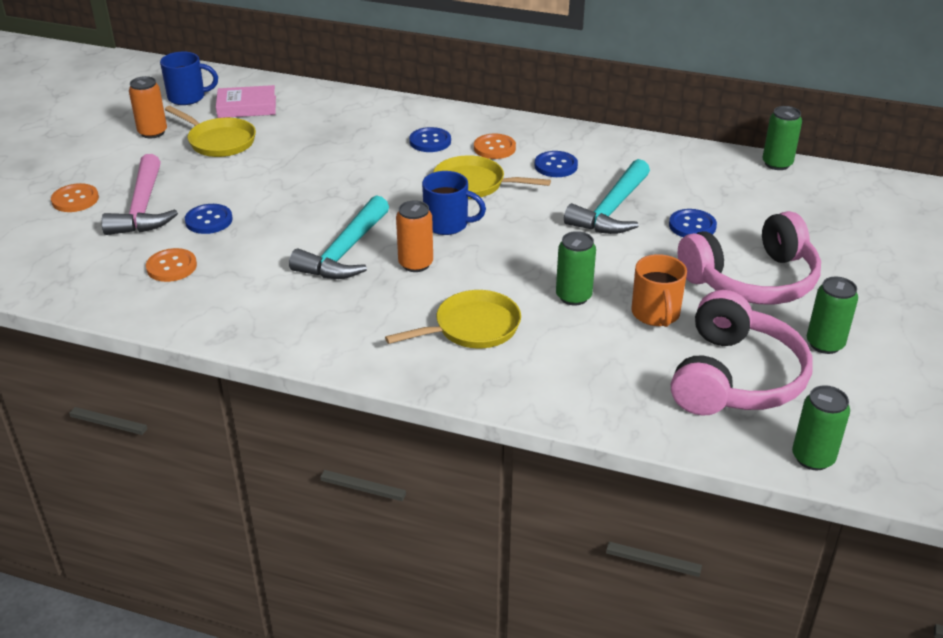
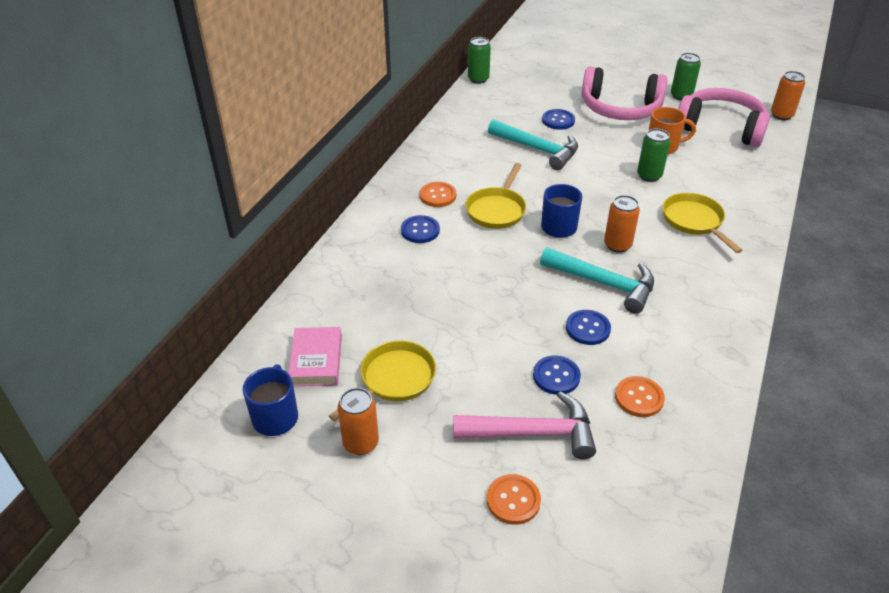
camera: 85 degrees left, 5 degrees up
(556, 166) = (471, 168): blue button -> blue button (588, 328)
(751, 280) = (620, 108): pink headphones -> pink headphones turned 120 degrees clockwise
(813, 458) = (781, 115): green can -> orange can

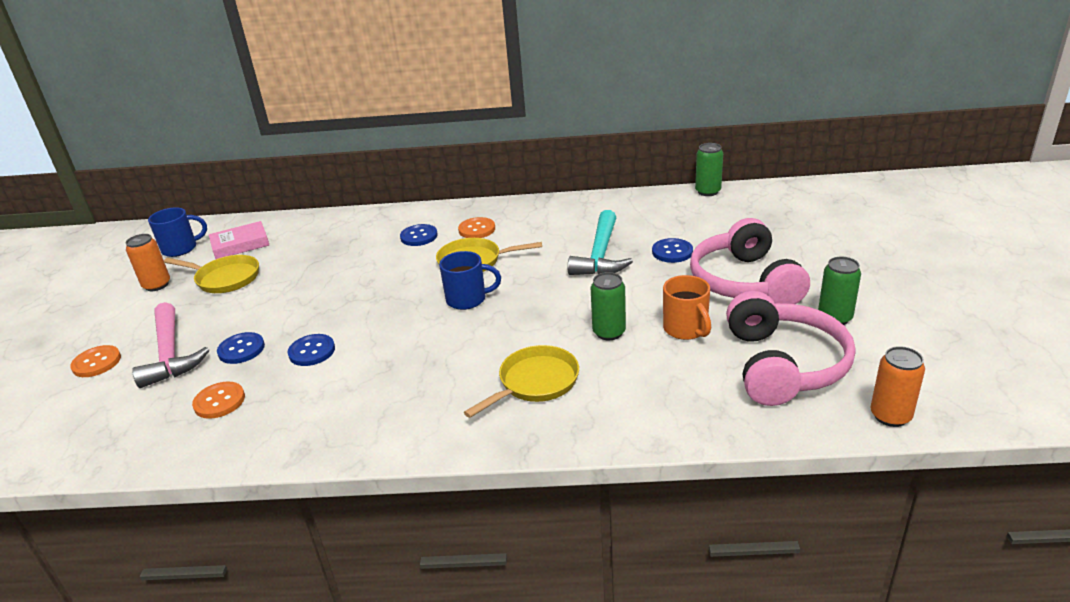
camera: 70 degrees right, 10 degrees down
(604, 284) = (385, 346): turquoise hammer -> none
(617, 245) = (455, 340): orange can -> none

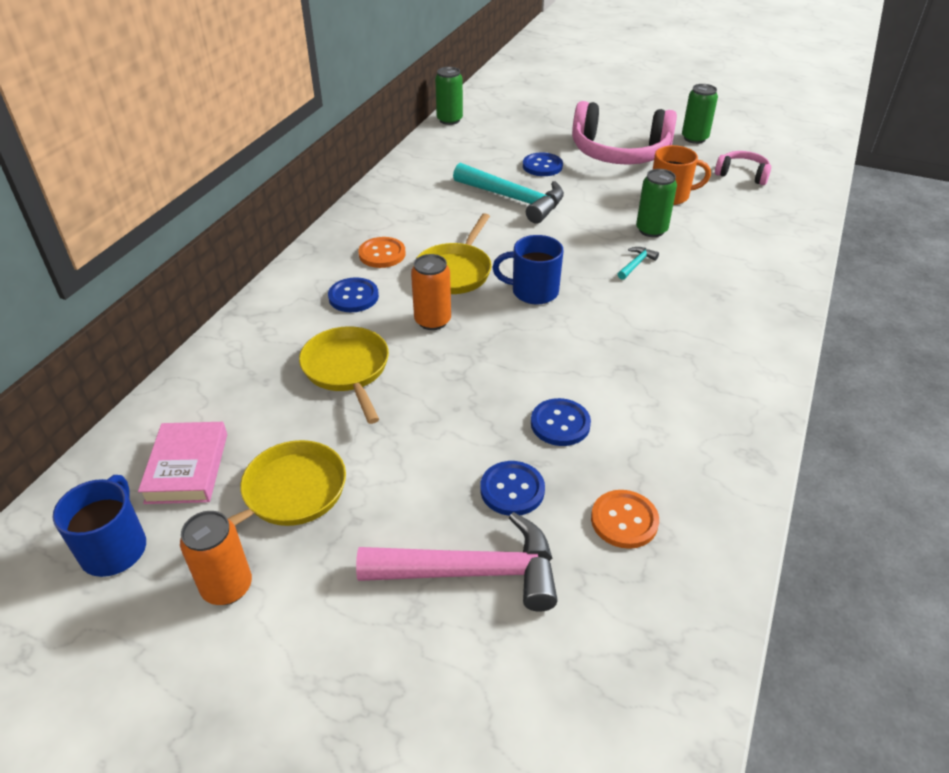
camera: 70 degrees left, 10 degrees up
(97, 363) = (433, 675): orange button -> none
(468, 299) = (533, 291): blue mug -> blue mug turned 105 degrees counterclockwise
(535, 382) = (707, 285): yellow pan -> yellow pan (347, 370)
(543, 337) = (636, 264): none -> turquoise hammer
(782, 365) = (742, 175): pink headphones -> pink headphones, size x0.49
(890, 416) = (817, 160): orange can -> orange can (432, 321)

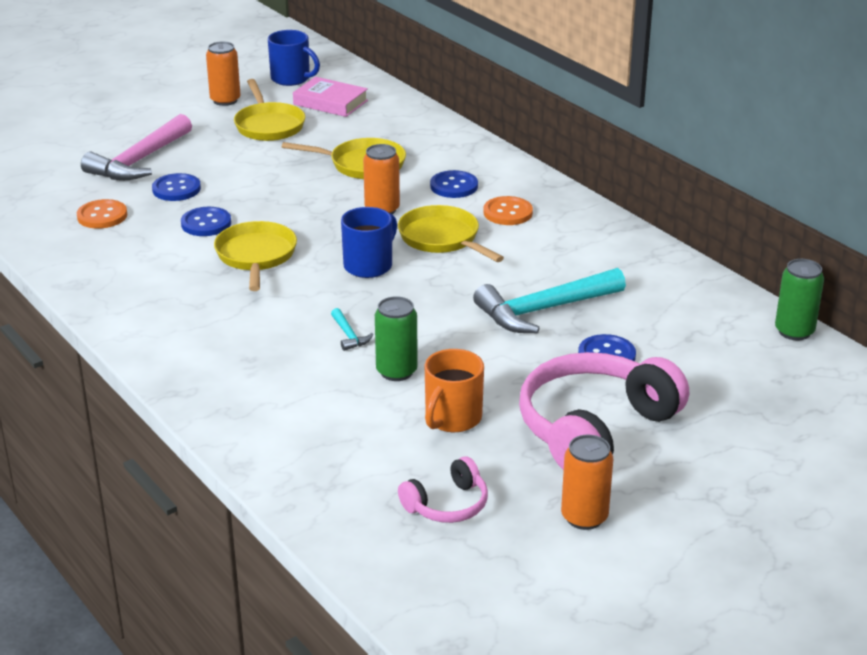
camera: 120 degrees right, 10 degrees down
(583, 360) = (256, 256): none -> yellow pan
(694, 138) = (584, 517): green can -> orange can

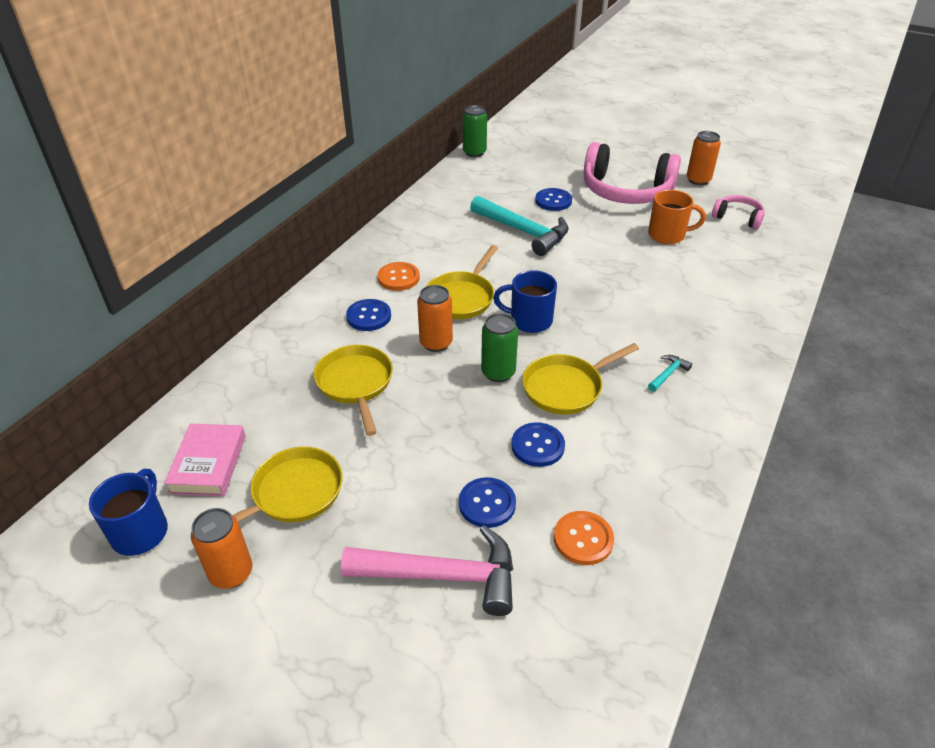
camera: 115 degrees left, 10 degrees up
(349, 335) = (627, 299): turquoise hammer -> turquoise hammer (668, 374)
(396, 371) = (645, 267): green can -> green can (498, 372)

